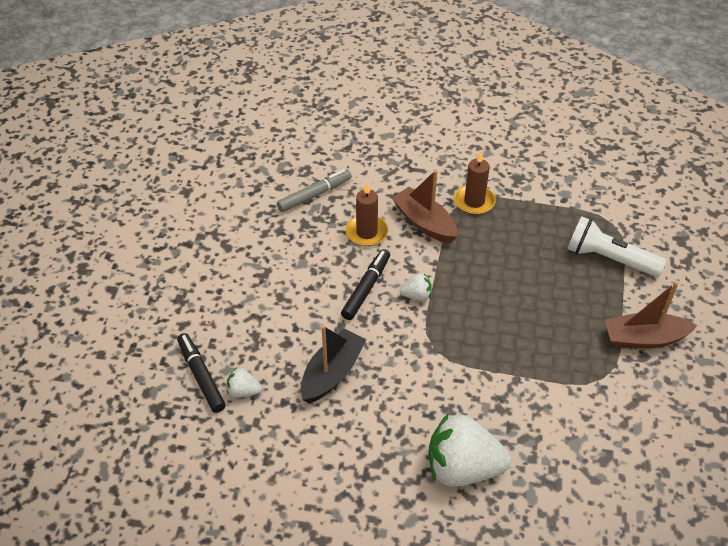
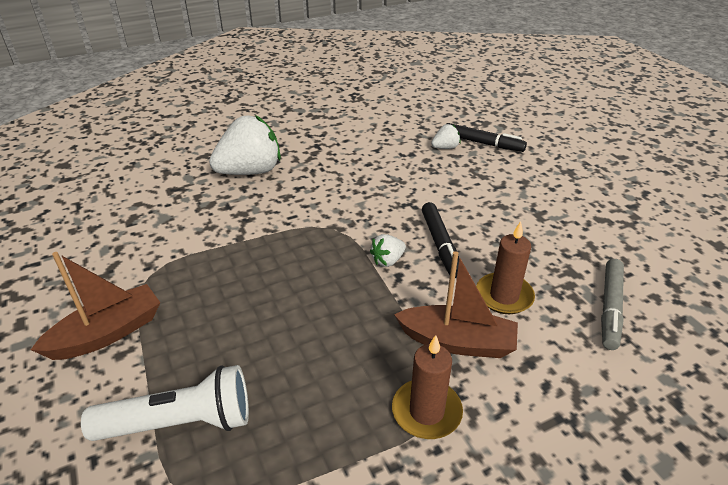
camera: 145 degrees right, 10 degrees down
(332, 373) = (397, 179): black boat -> none

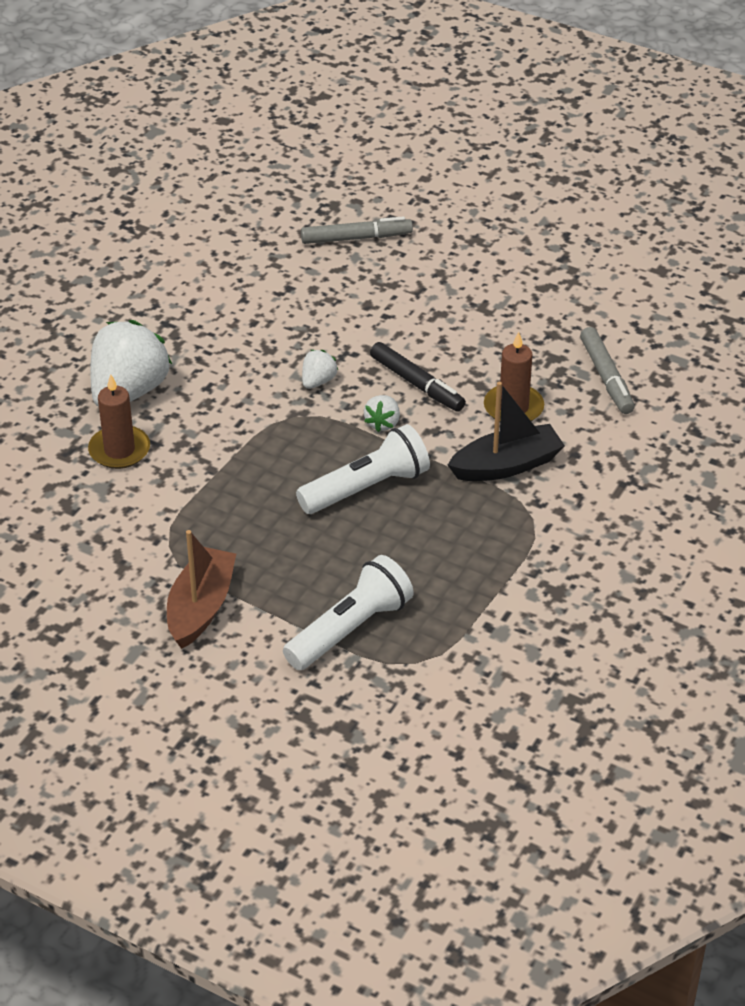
camera: 35 degrees left, 5 degrees up
(326, 303) = (366, 488): none -> white flashlight
(426, 411) = (526, 527): brown candle -> brown candle (119, 450)
(445, 148) = (319, 263): white strawberry -> white strawberry (318, 381)
(457, 342) = (506, 465): brown boat -> black boat
(483, 143) = (356, 238): black marker -> grey marker

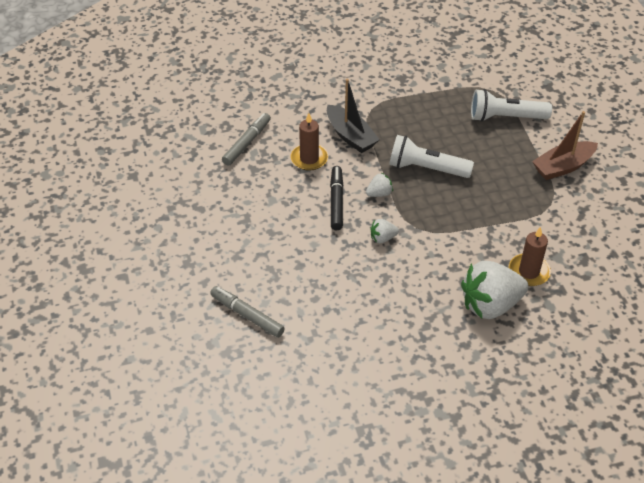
camera: 135 degrees left, 5 degrees up
(506, 465) = (350, 136): black boat -> black boat turned 150 degrees counterclockwise

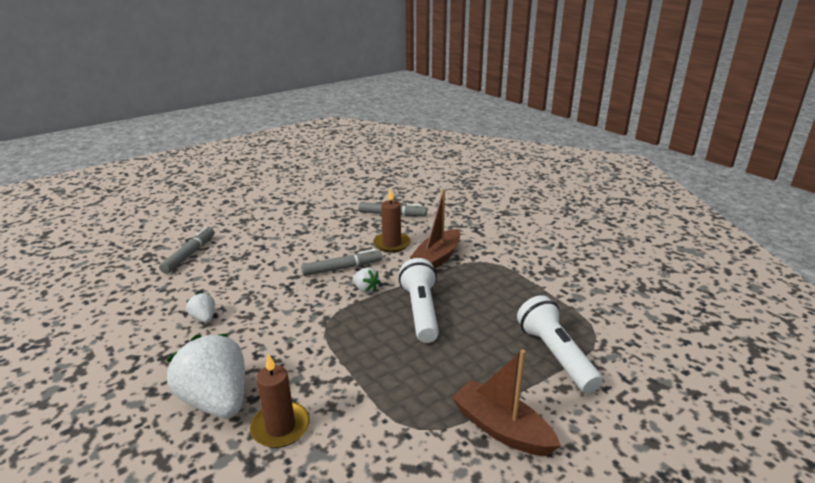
camera: 70 degrees right, 20 degrees down
(336, 201) = (342, 268): black marker -> grey marker
(350, 136) = (437, 258): black boat -> brown boat
(382, 238) = (302, 303): white strawberry -> white strawberry (204, 318)

